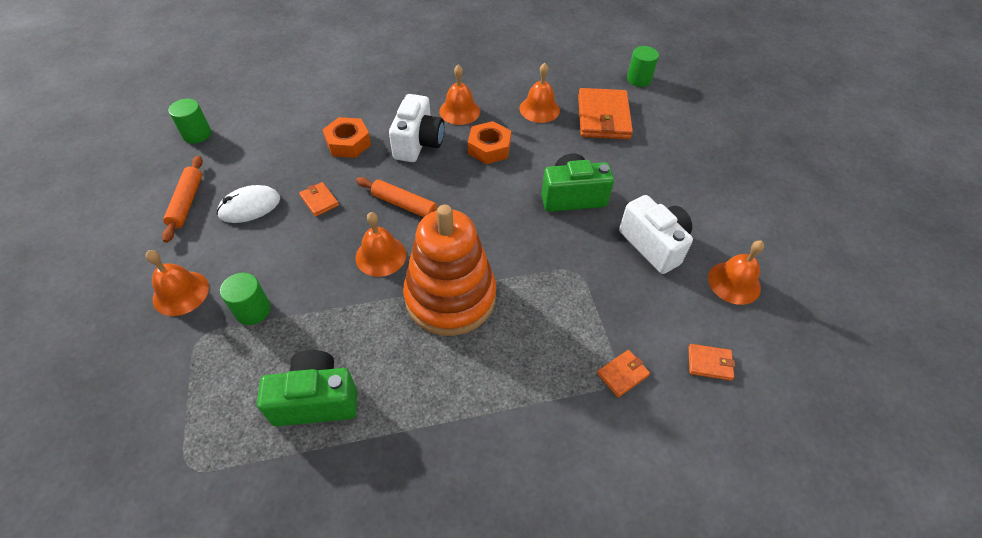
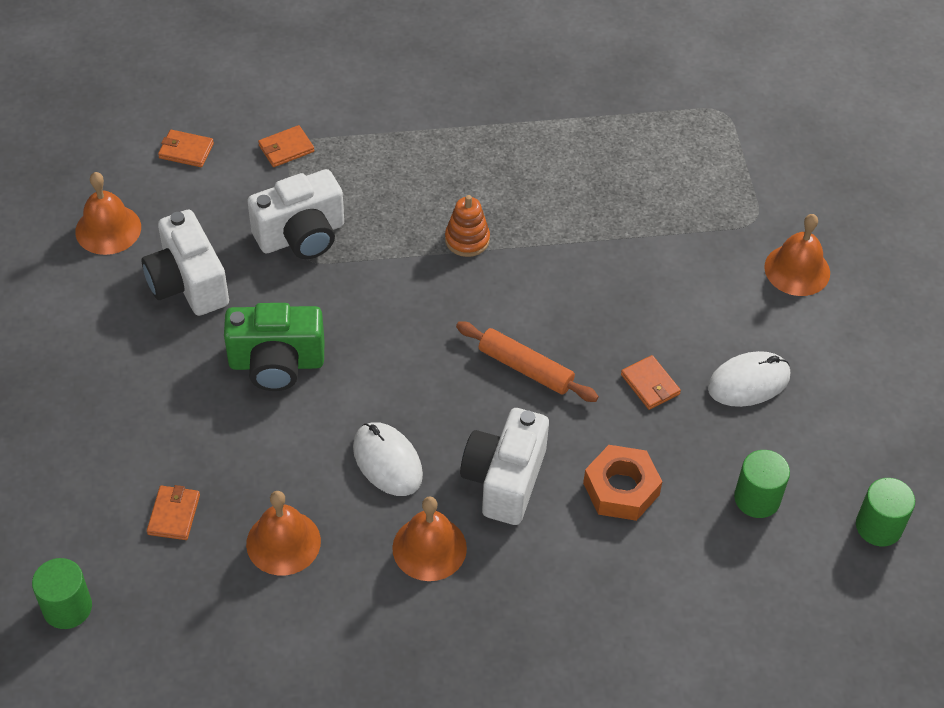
camera: 175 degrees left, 0 degrees up
(187, 202) = (841, 396): orange rolling pin -> none
(253, 310) = (703, 243): green cylinder -> green cylinder (757, 498)
(316, 400) = (612, 152): green camera -> none
(381, 256) = (555, 297): orange bell -> none
(450, 297) = (467, 240): orange stacking toy -> orange stacking toy, size x0.40
(489, 148) = (387, 461): orange nut -> white mouse
(583, 289) = (301, 236): none -> white camera
(603, 117) = (174, 514): orange wallet -> orange wallet, size x0.47

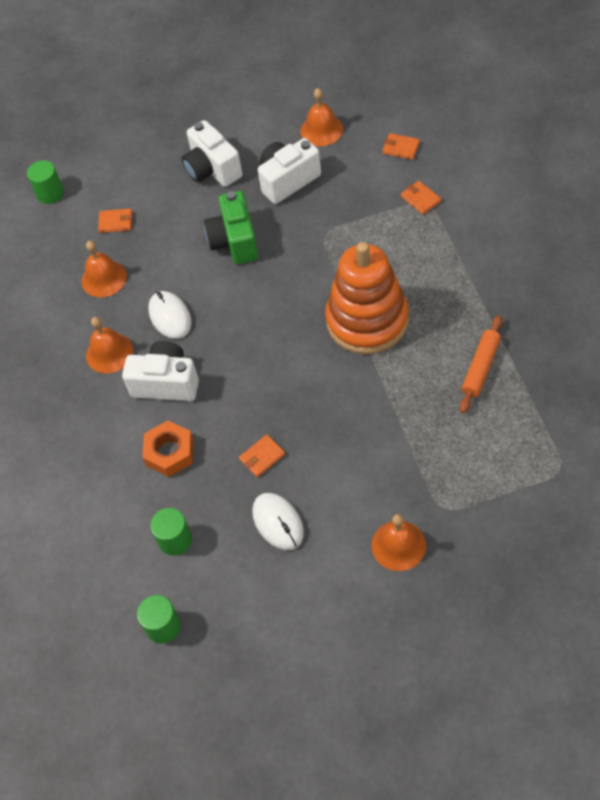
camera: 90 degrees right, 5 degrees up
(186, 150) = (401, 148): orange wallet -> orange wallet turned 75 degrees counterclockwise
(301, 236) = (344, 227): white camera -> white camera (212, 169)
(387, 461) = (170, 316): white mouse -> white mouse turned 75 degrees counterclockwise
(467, 240) = (367, 320): orange stacking toy -> orange stacking toy, size x2.48
(525, 368) = (260, 378): orange rolling pin -> orange rolling pin (480, 368)

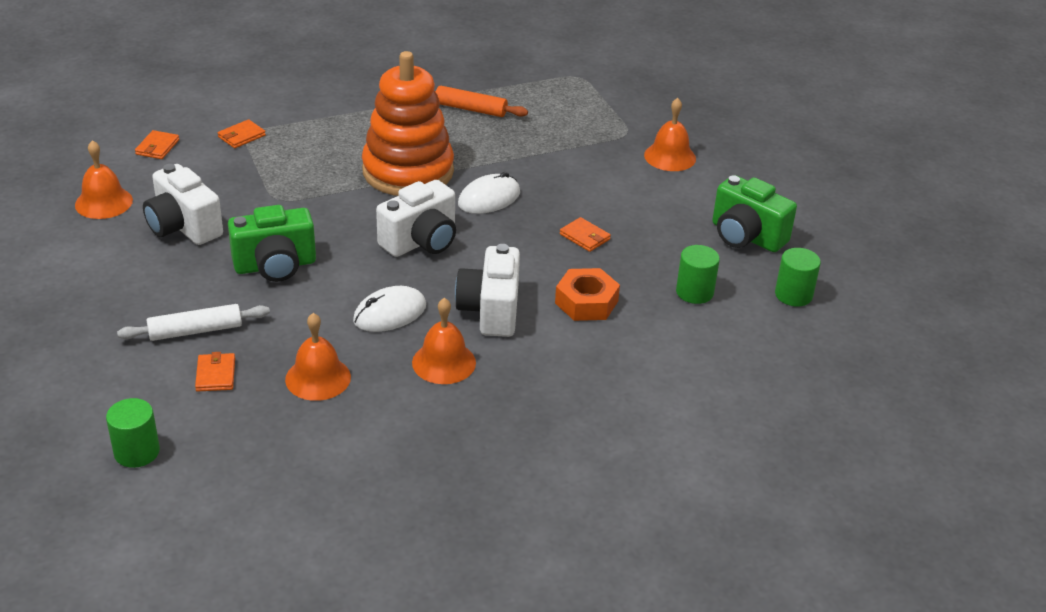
camera: 105 degrees left, 20 degrees down
(163, 205) = (195, 331): none -> white rolling pin
(212, 169) = (142, 289): white camera -> white camera (421, 241)
(256, 599) = (746, 236): none -> green camera
(278, 522) = (660, 225): white mouse -> white mouse (489, 198)

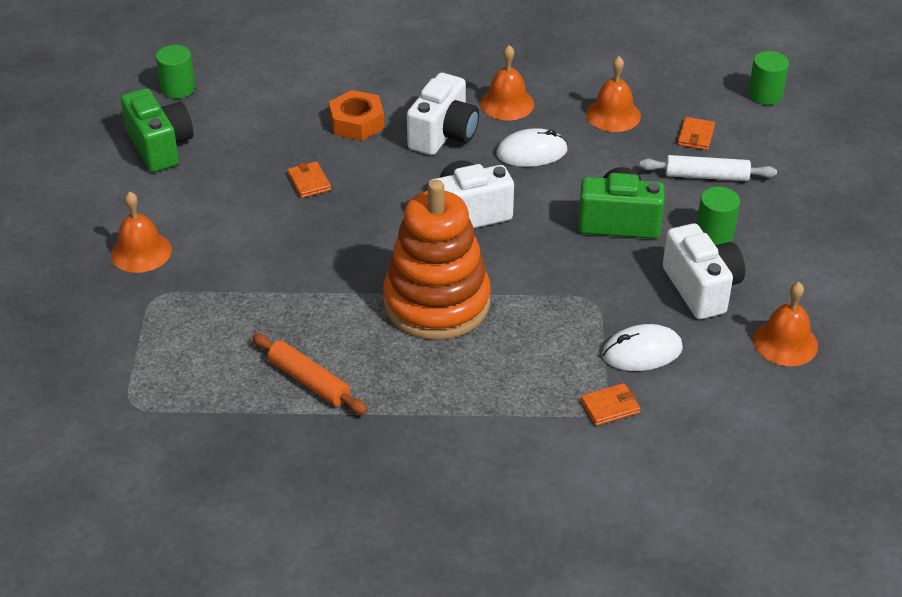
camera: 155 degrees left, 5 degrees up
(157, 147) = (717, 414): orange wallet -> none
(489, 198) = (371, 246): white mouse -> white mouse (642, 352)
(694, 292) = (258, 110): green cylinder -> green cylinder (714, 233)

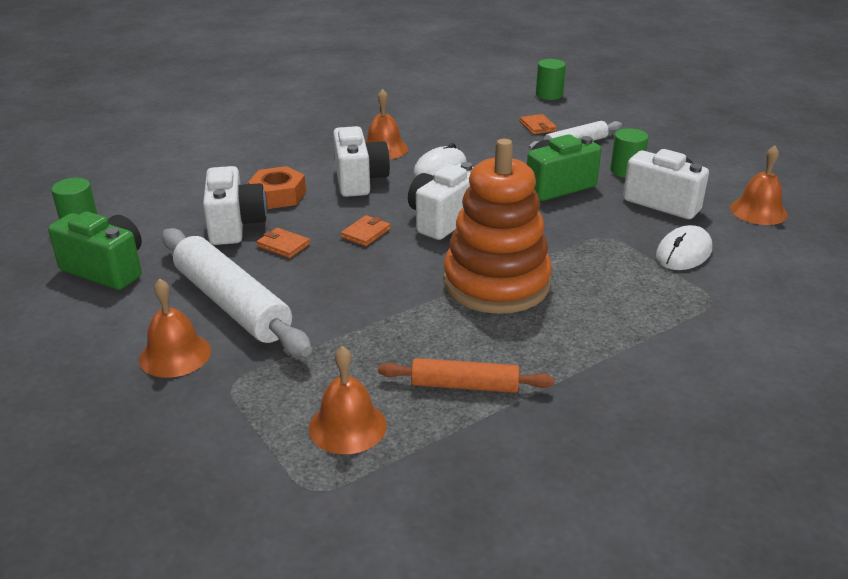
camera: 35 degrees left, 10 degrees down
(218, 224) = (232, 304): none -> white rolling pin
(291, 142) = (235, 225): none -> white camera
(610, 407) = (714, 295): orange wallet -> orange wallet (366, 233)
(613, 115) = (468, 132): orange bell -> orange bell (347, 426)

